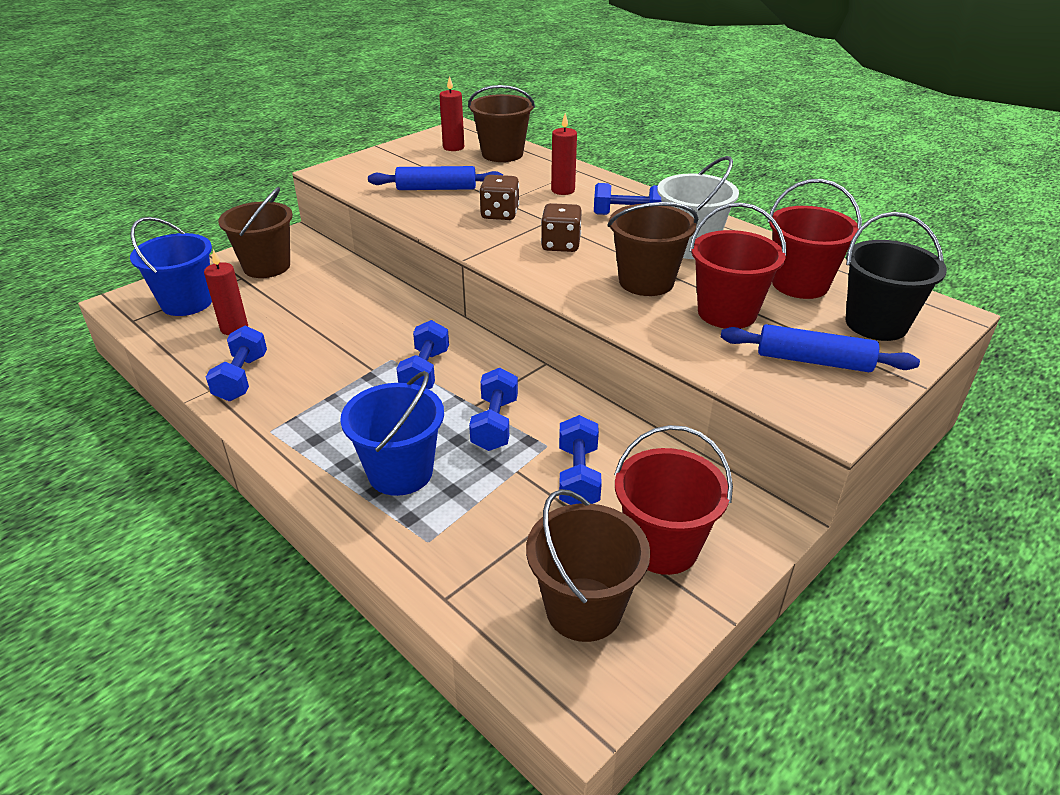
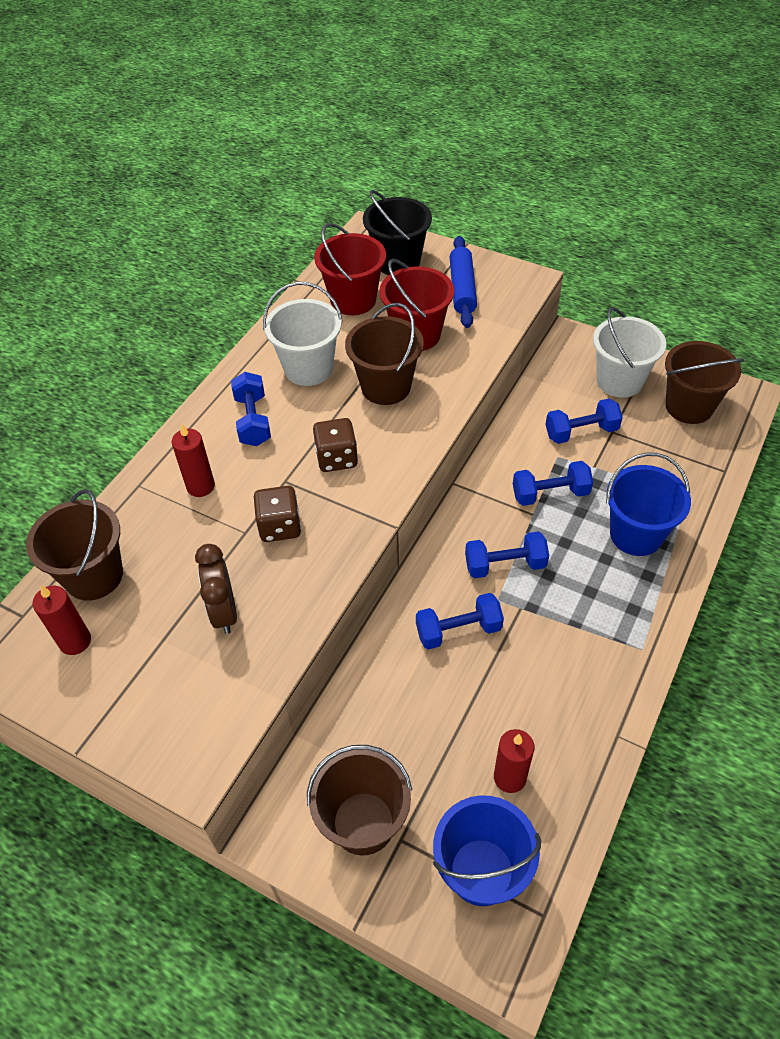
camera: 105 degrees left, 15 degrees up
(242, 378) = (587, 716): blue dumbbell -> blue dumbbell (458, 630)
(436, 188) = (224, 612): blue rolling pin -> brown clock
(662, 546) = (619, 381): red bucket -> white bucket

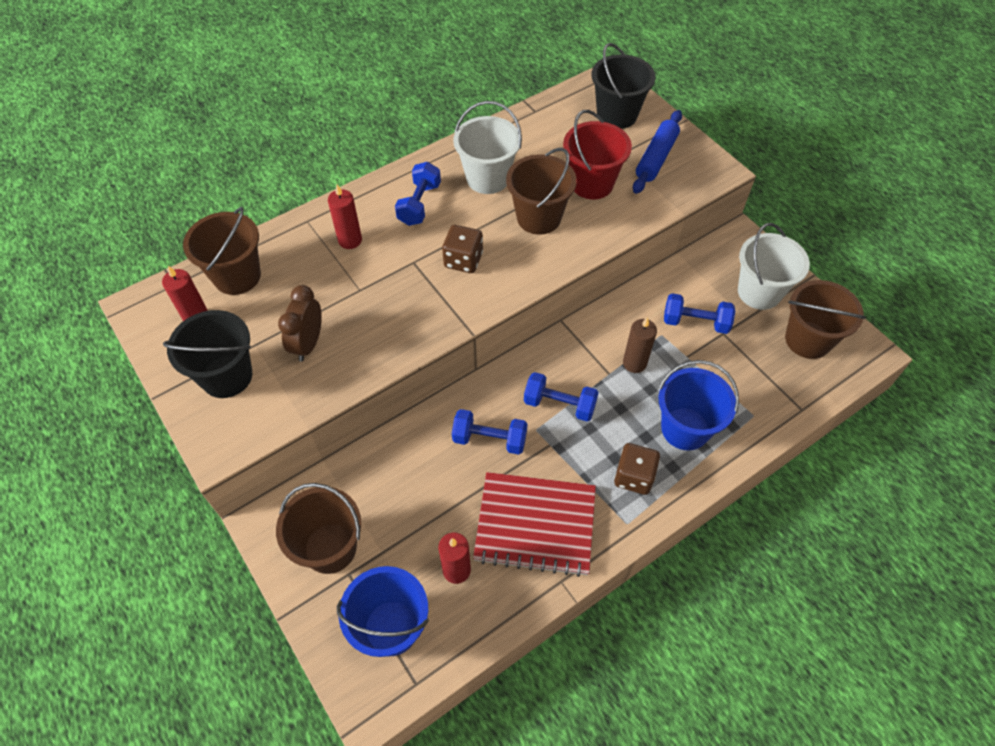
camera: 25 degrees right, 5 degrees up
(152, 687) = (227, 376): none -> black bucket
(280, 526) = (387, 296): brown dice -> brown dice (634, 477)
(353, 300) = (559, 134): red bucket -> none
(550, 494) = (634, 363): blue dumbbell -> brown candle
(557, 693) = (535, 524): none -> red notebook

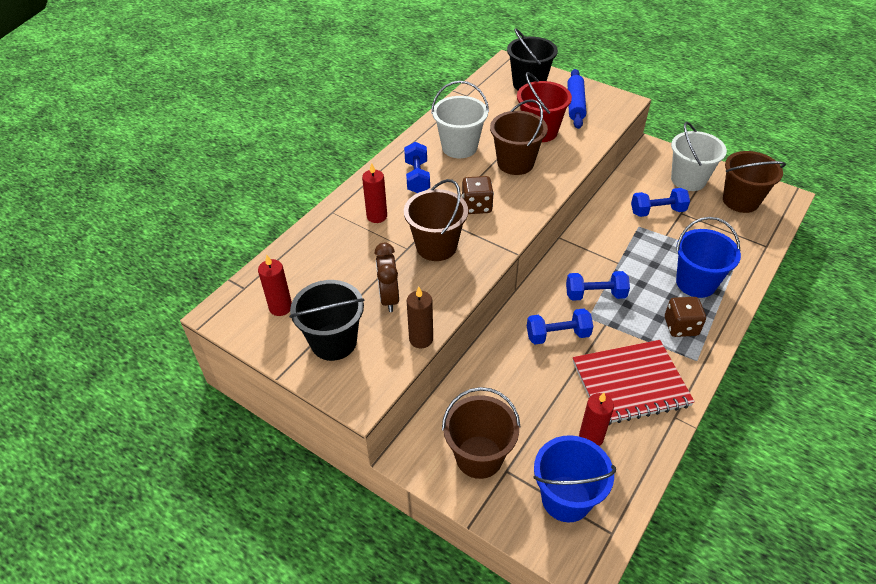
camera: 20 degrees left, 10 degrees down
(237, 276) = (296, 267): brown bucket -> brown bucket (436, 246)
(634, 363) = (632, 250): brown candle -> brown candle (421, 339)

